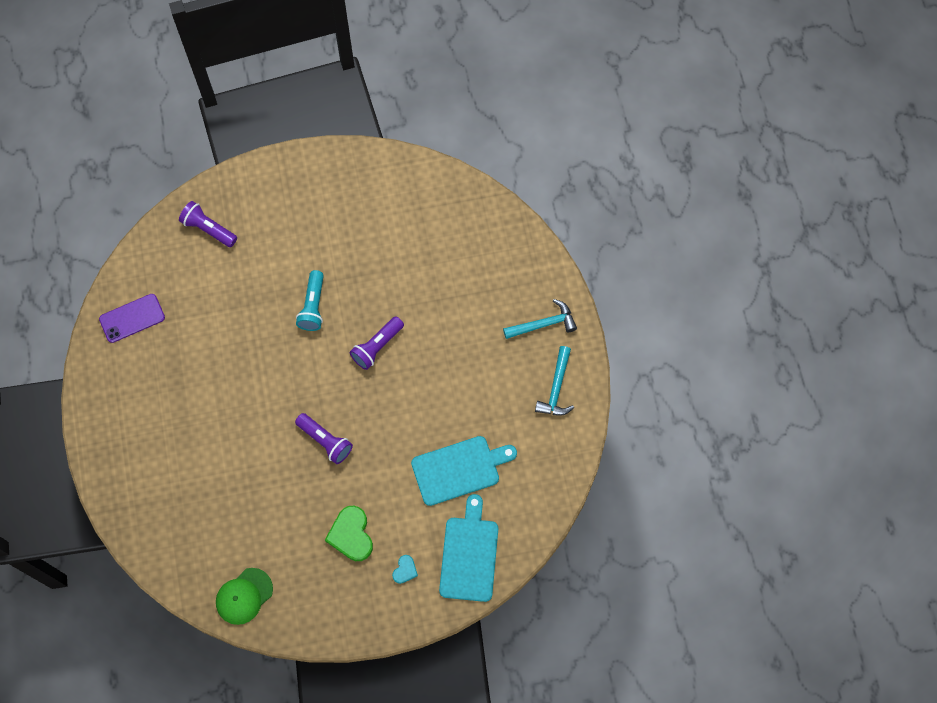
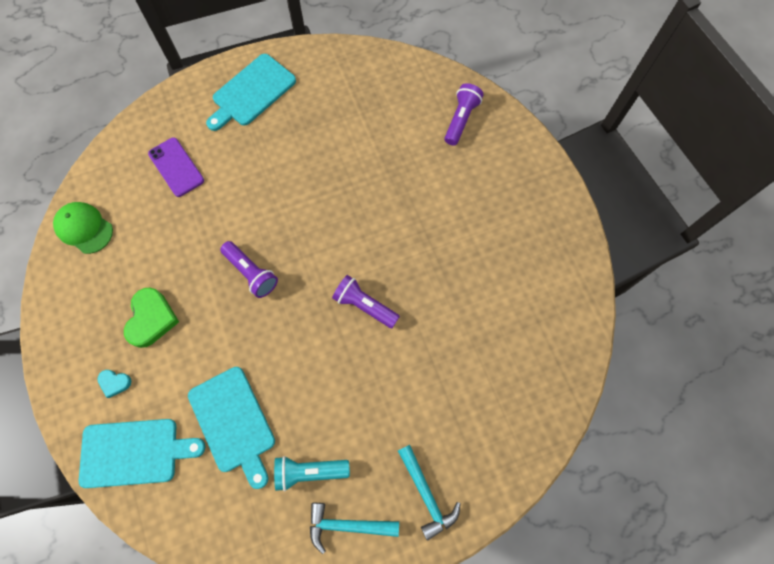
camera: 80 degrees right, 0 degrees up
(126, 421) = (251, 92): none -> turquoise cutting board
(132, 318) = (355, 75): purple phone -> purple phone (176, 167)
(313, 306) = (398, 232): turquoise flashlight -> turquoise flashlight (309, 471)
(325, 441) = (251, 273): purple flashlight -> purple flashlight turned 75 degrees counterclockwise
(351, 535) = (151, 319): green heart -> green heart turned 120 degrees clockwise

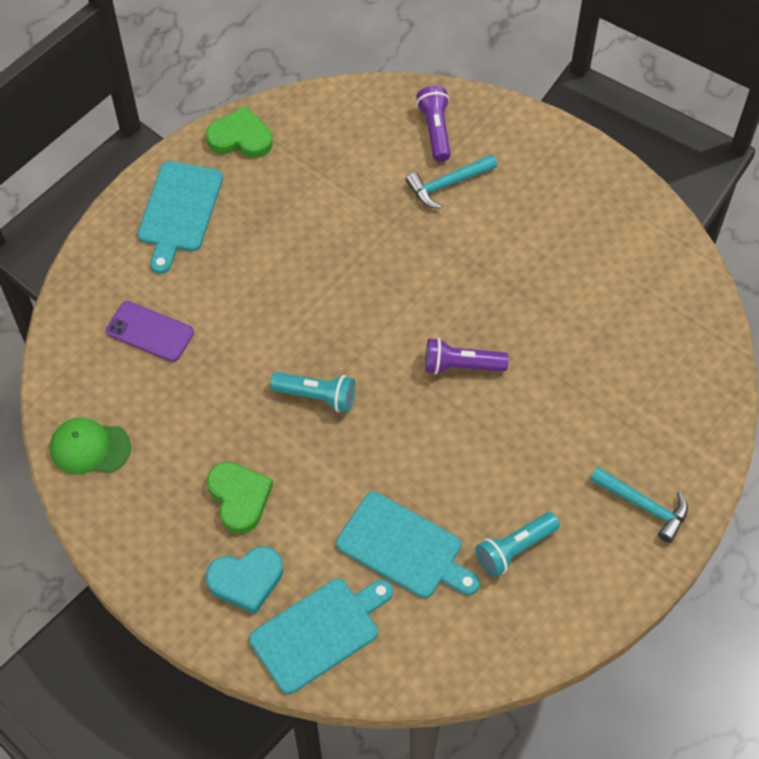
camera: 30 degrees left, 10 degrees down
(114, 383) = (246, 580): turquoise heart -> turquoise heart, size x1.91
(251, 273) = (317, 396): purple flashlight -> turquoise flashlight
(325, 61) = (240, 138): none -> green heart
(347, 525) = (586, 575): turquoise hammer -> turquoise hammer (447, 184)

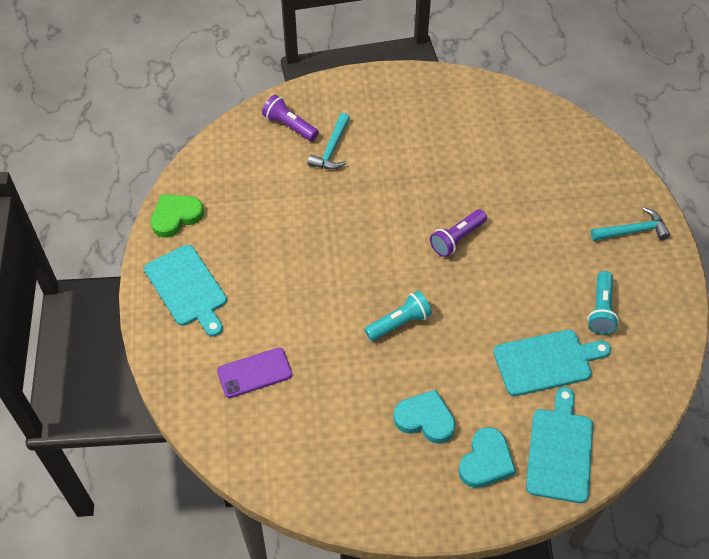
camera: 45 degrees left, 5 degrees down
(90, 448) = (300, 474): green cap -> none
(239, 498) = (425, 419): green heart -> turquoise heart

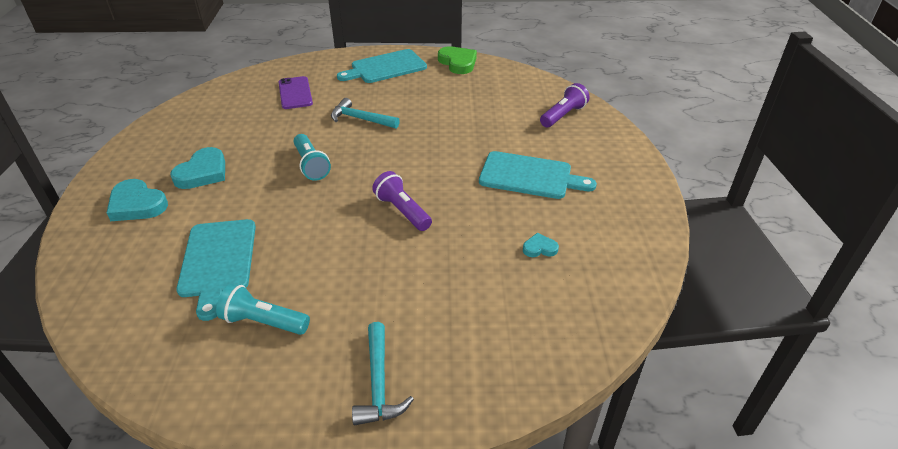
camera: 95 degrees right, 15 degrees down
(332, 149) = (533, 138): turquoise hammer -> turquoise hammer (360, 119)
(485, 147) = (539, 248): none -> turquoise heart
(560, 450) = (111, 257): turquoise cutting board -> turquoise cutting board (530, 176)

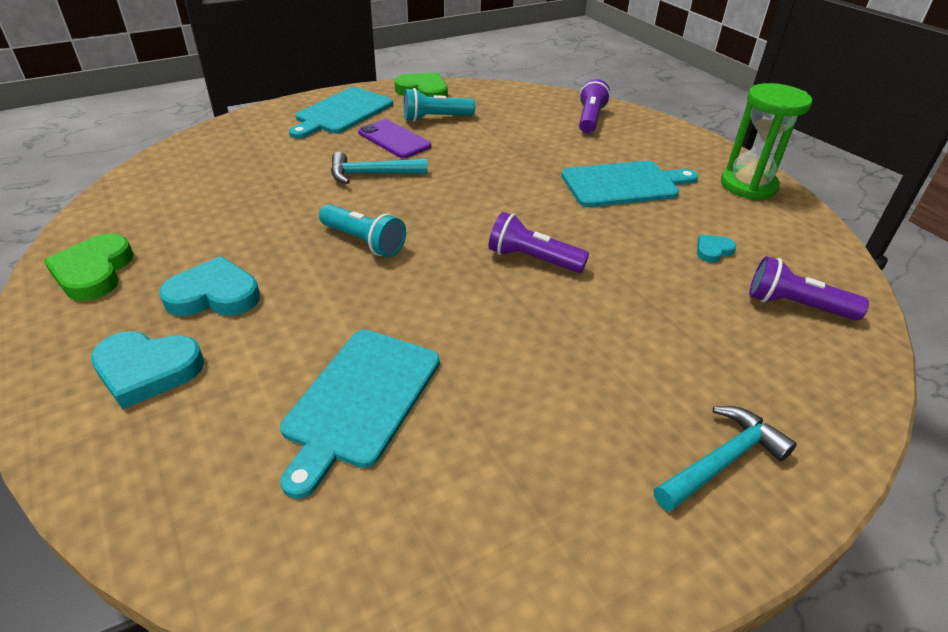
camera: 30 degrees left, 0 degrees up
(159, 139) = (94, 272): none -> green heart
(203, 172) = (214, 295): turquoise heart -> turquoise heart turned 90 degrees counterclockwise
(218, 261) = (360, 400): turquoise cutting board -> turquoise cutting board turned 60 degrees clockwise
(263, 322) = (507, 451): turquoise flashlight -> turquoise flashlight (435, 118)
(295, 93) = (251, 165): purple phone -> purple phone (394, 139)
(379, 383) = (722, 460): turquoise hammer -> turquoise hammer turned 90 degrees counterclockwise
(555, 310) = (795, 305): none -> purple flashlight
(633, 207) = (748, 185): none -> green hourglass

